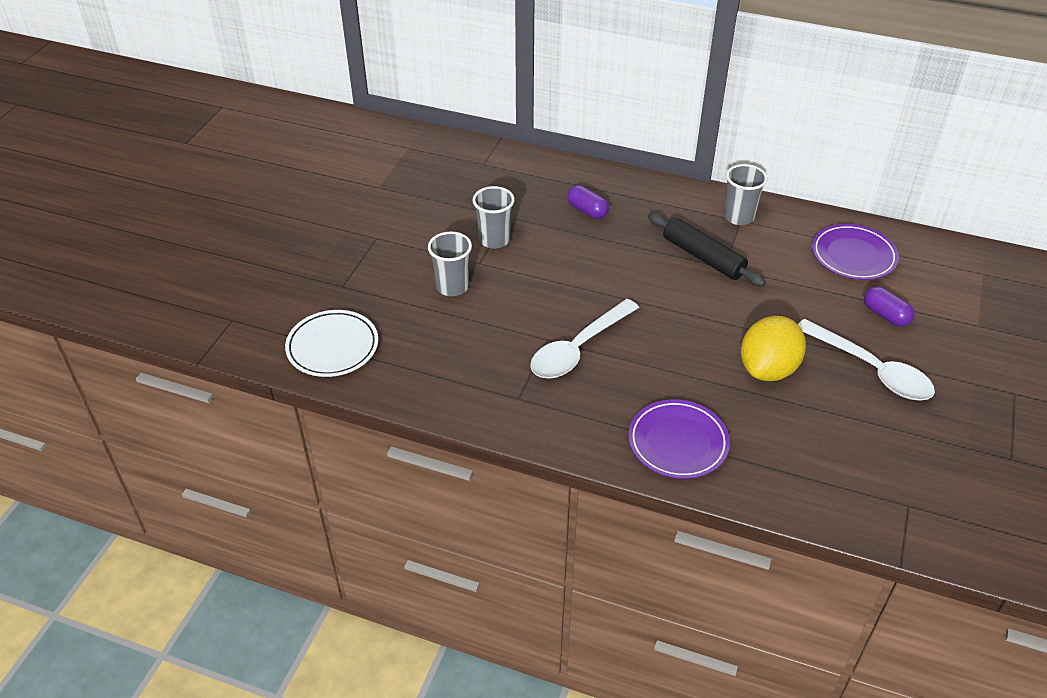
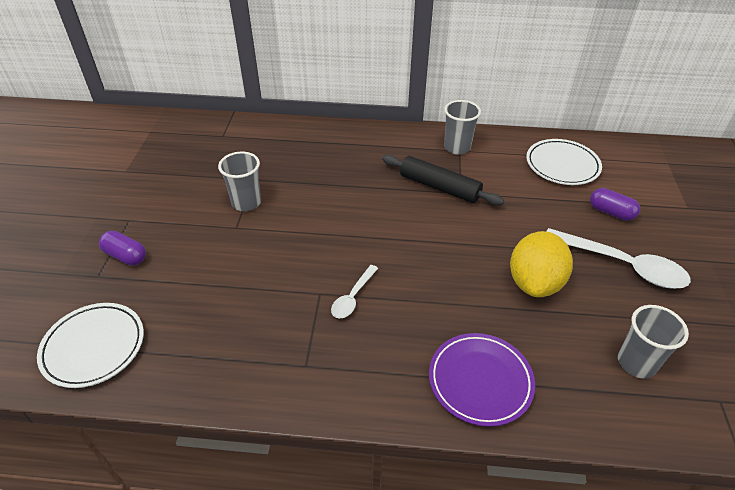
camera: 15 degrees left, 0 degrees up
(452, 287) = (213, 256): grey cup -> grey cup (636, 363)
(578, 348) = (353, 297): white spoon -> white spoon, size x0.53
(587, 211) = (326, 162): purple capsule -> purple capsule (126, 256)
(853, 256) = (562, 165): purple plate -> white plate

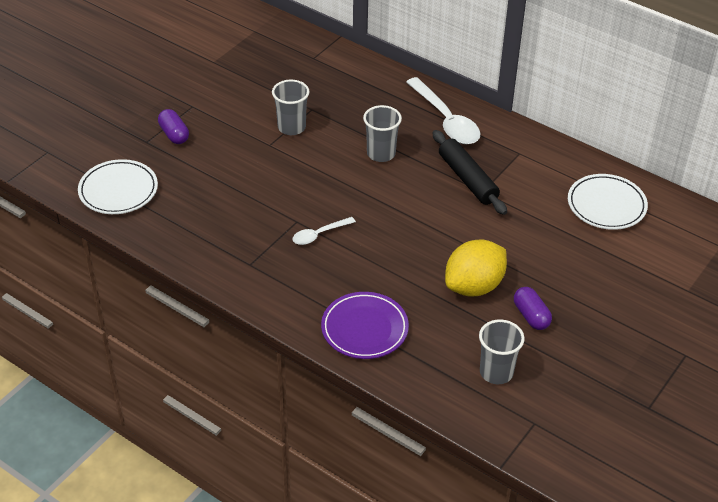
camera: 30 degrees right, 0 degrees up
(457, 147) = (519, 149): grey cup -> grey cup (381, 154)
(611, 212) = (606, 263): purple capsule -> purple capsule (531, 316)
(622, 265) = (565, 306): white spoon -> white spoon (446, 120)

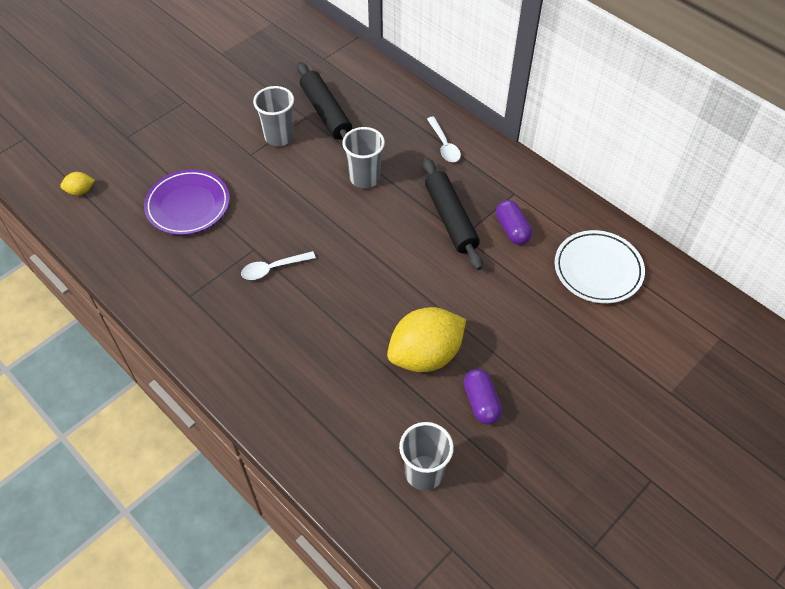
camera: 10 degrees right, 10 degrees up
(118, 190) = (80, 191): white plate -> yellow lemon
(174, 134) = (156, 132): purple capsule -> purple capsule (512, 229)
(329, 103) = (326, 112): none -> black rolling pin
(364, 329) = (290, 394): purple plate -> purple plate (188, 205)
(446, 120) = (444, 145): white spoon -> white spoon, size x0.53

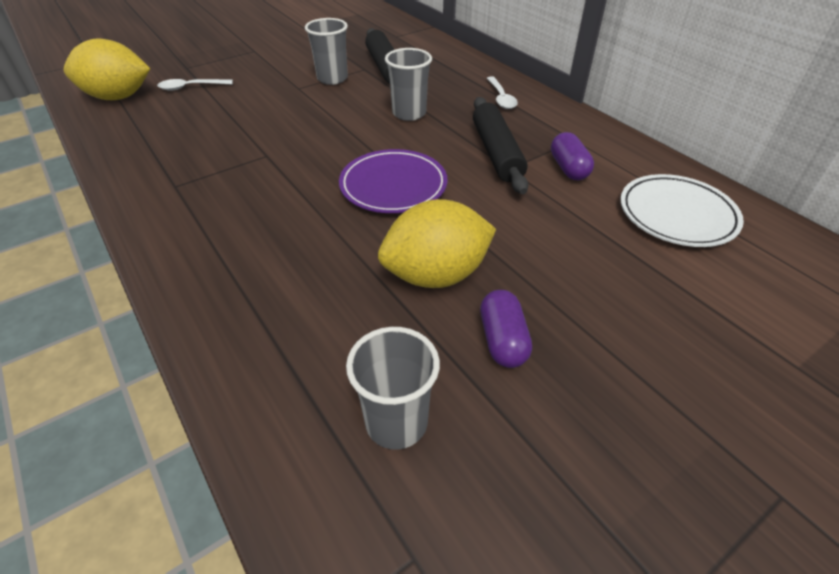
camera: 10 degrees right, 10 degrees down
(80, 191) = (118, 97): yellow lemon -> yellow lemon, size x2.32
(188, 205) = (216, 116): purple plate -> purple plate (393, 186)
(273, 268) = (280, 173): white spoon -> white spoon (191, 87)

